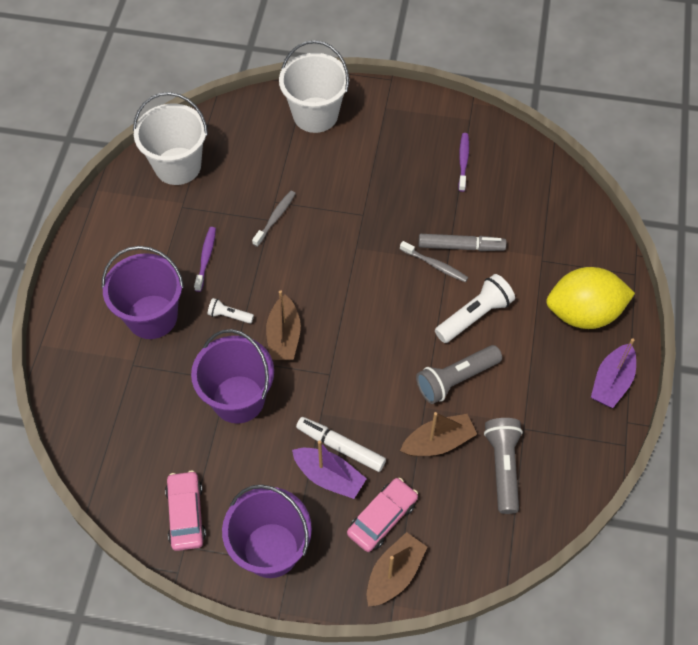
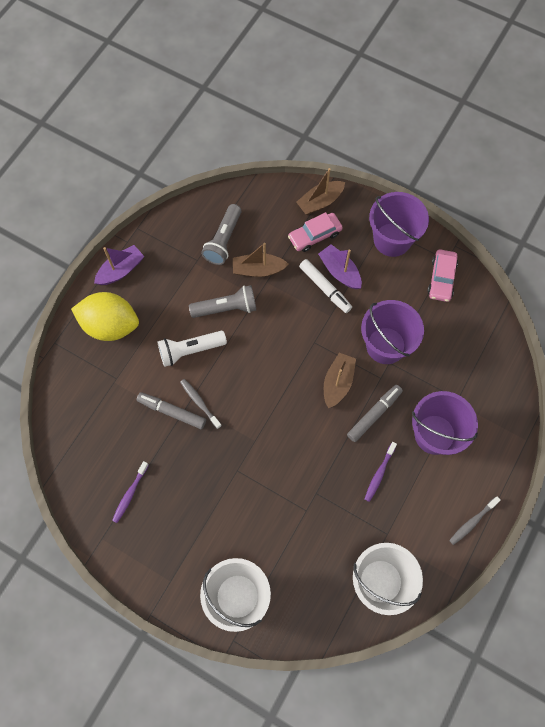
camera: 160 degrees left, 10 degrees up
(229, 315) = (374, 414): white flashlight -> grey marker
(275, 218) = (310, 493): grey toothbrush -> grey toothbrush (472, 522)

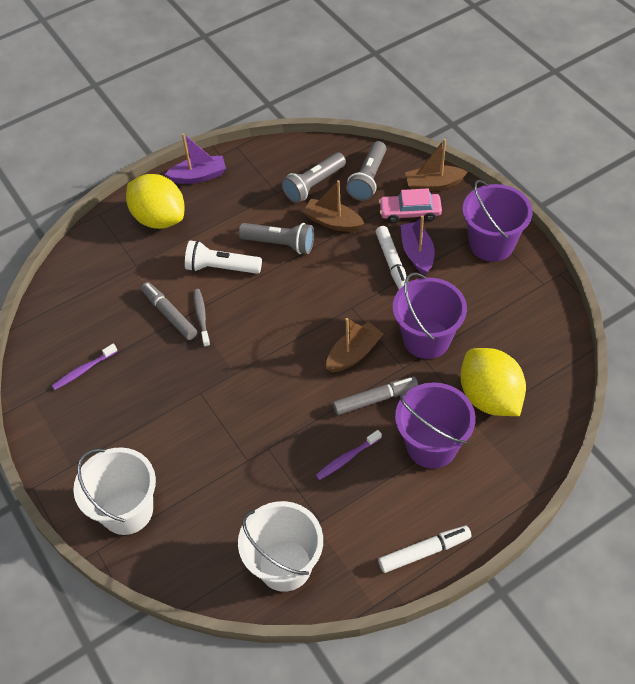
camera: 30 degrees right, 15 degrees down
(265, 217) = (368, 179): none -> grey flashlight
(441, 279) = (526, 299): pink car -> none
(456, 375) = (489, 397): none -> yellow lemon
(472, 522) = (424, 552): grey toothbrush -> white marker

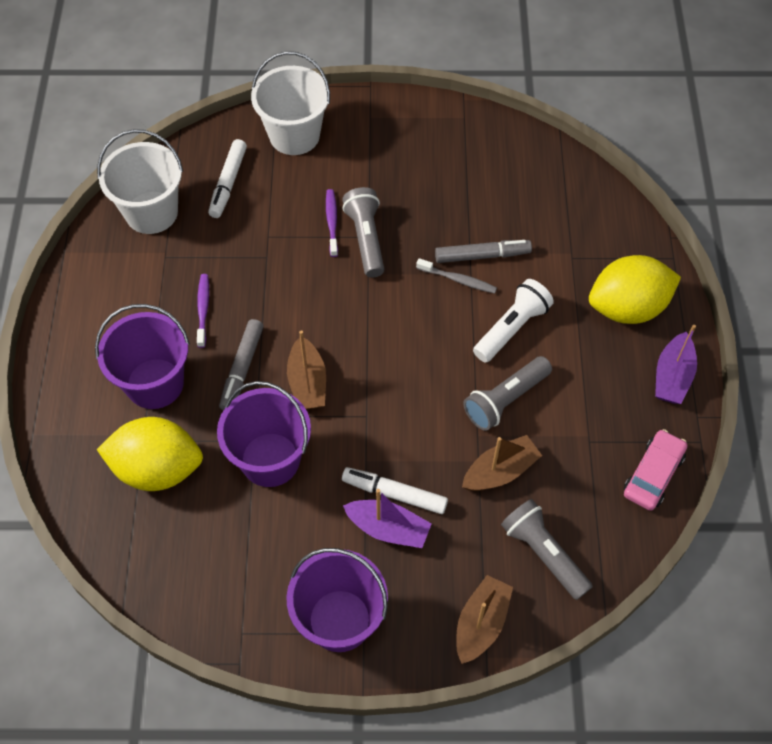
camera: 120 degrees right, 5 degrees up
(83, 370) = (466, 163): purple toothbrush -> purple toothbrush (332, 222)
(313, 185) = (575, 486): grey flashlight -> grey flashlight (366, 239)
(410, 212) = (456, 564): pink car -> pink car (653, 474)
(424, 552) = (70, 313): white marker -> white marker (228, 183)

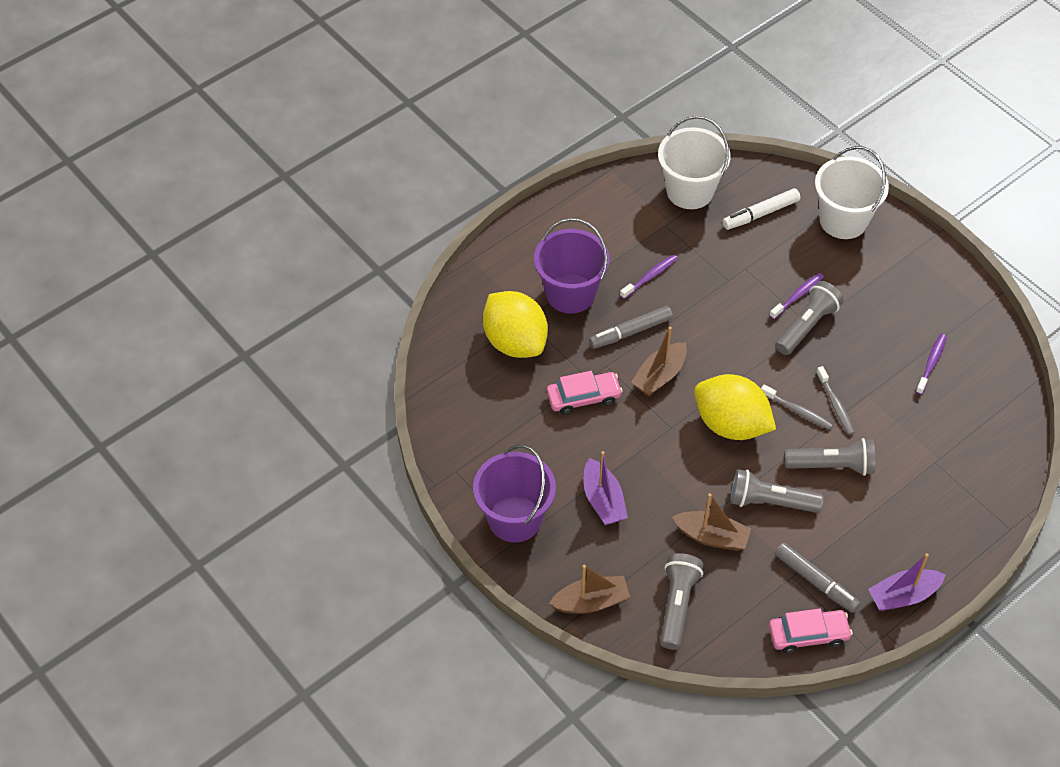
camera: 50 degrees right, 5 degrees down
(270, 459) = (583, 397): purple bucket -> pink car
(394, 493) = (631, 485): white marker -> none
(439, 310) = (797, 411): none -> grey toothbrush
(482, 187) = (931, 363): none -> purple toothbrush
(482, 256) = (872, 405): grey marker -> grey marker (815, 581)
(512, 328) = (832, 465): white flashlight -> grey flashlight
(627, 308) = (931, 528): yellow lemon -> yellow lemon (731, 424)

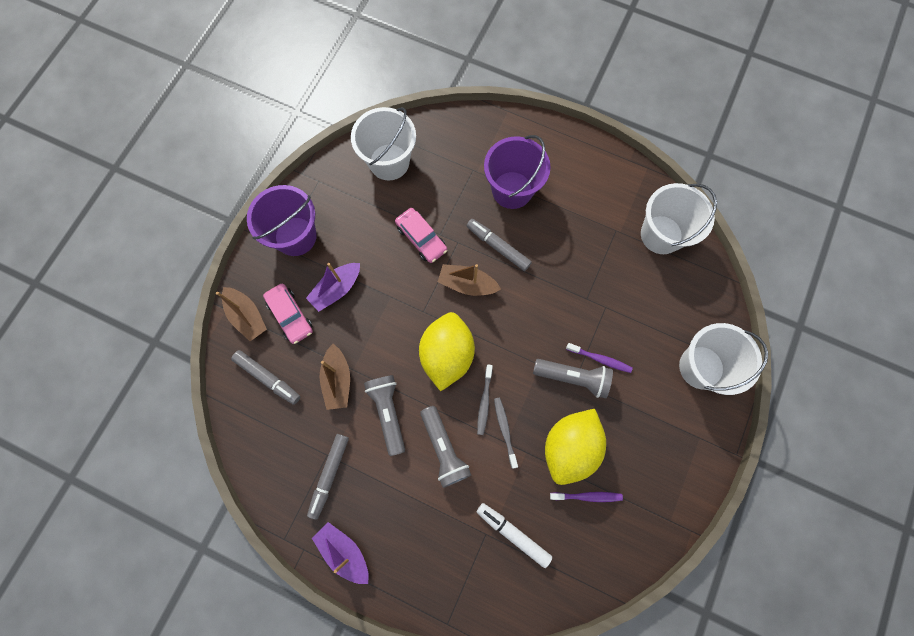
camera: 65 degrees right, 20 degrees up
(471, 393) = (389, 162): none -> white bucket
(515, 342) = (448, 171): yellow lemon -> yellow lemon (569, 447)
(650, 277) = (558, 239): purple toothbrush -> none
(677, 605) = (268, 378): grey flashlight -> grey marker
(760, 214) = (669, 298): white marker -> white marker (513, 533)
(808, 635) = (279, 487): pink car -> pink car (290, 315)
(835, 405) = (505, 430): grey toothbrush -> grey toothbrush turned 120 degrees clockwise

